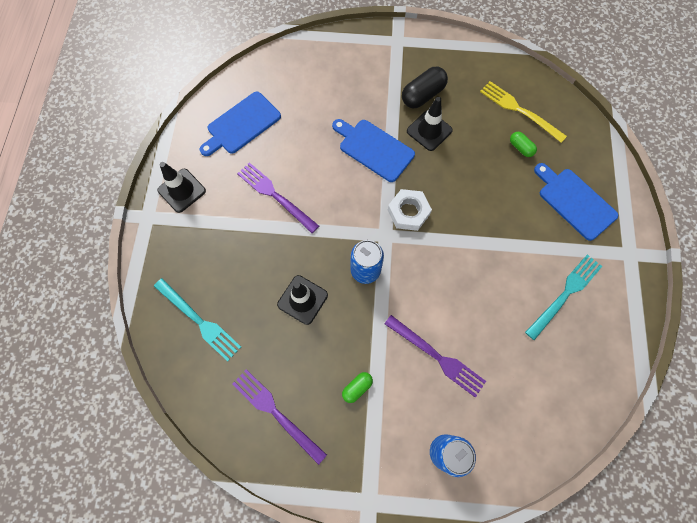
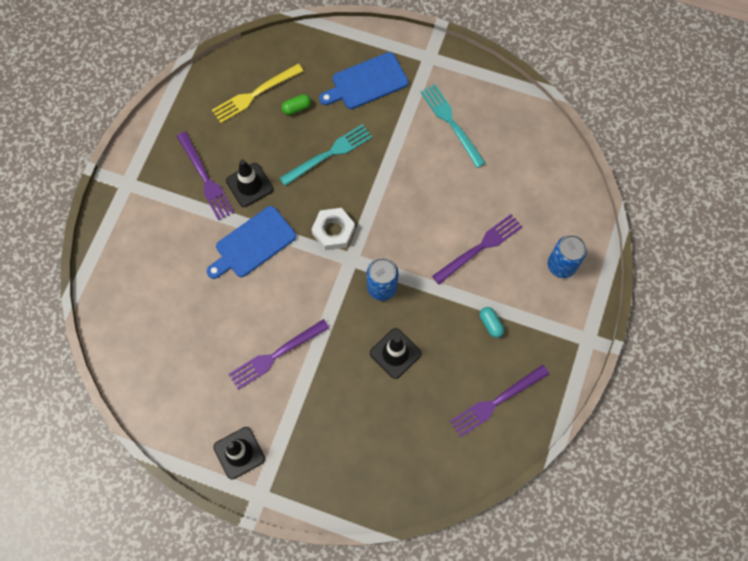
camera: 75 degrees left, 0 degrees up
(199, 321) = (390, 458): turquoise fork -> turquoise fork (329, 154)
(241, 124) = (177, 373): blue cutting board -> none
(357, 387) = (490, 324): green capsule -> turquoise capsule
(422, 95) = (205, 178): black capsule -> purple fork

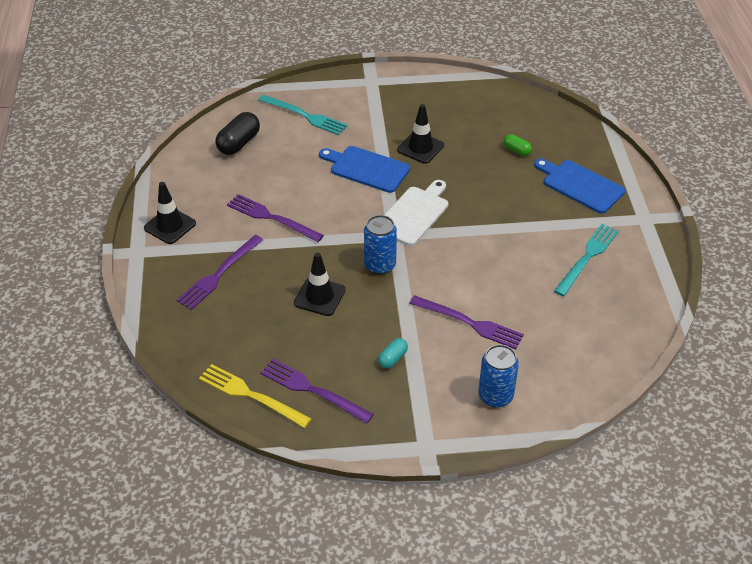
camera: 65 degrees right, 25 degrees down
(152, 345) = (239, 143): none -> black capsule
(205, 178) = (407, 121): purple fork -> purple fork (219, 274)
(255, 94) = (508, 121): yellow fork -> yellow fork (251, 395)
(329, 154) = (487, 185): turquoise fork -> turquoise fork (305, 116)
(333, 231) = (414, 214): white nut -> white cutting board

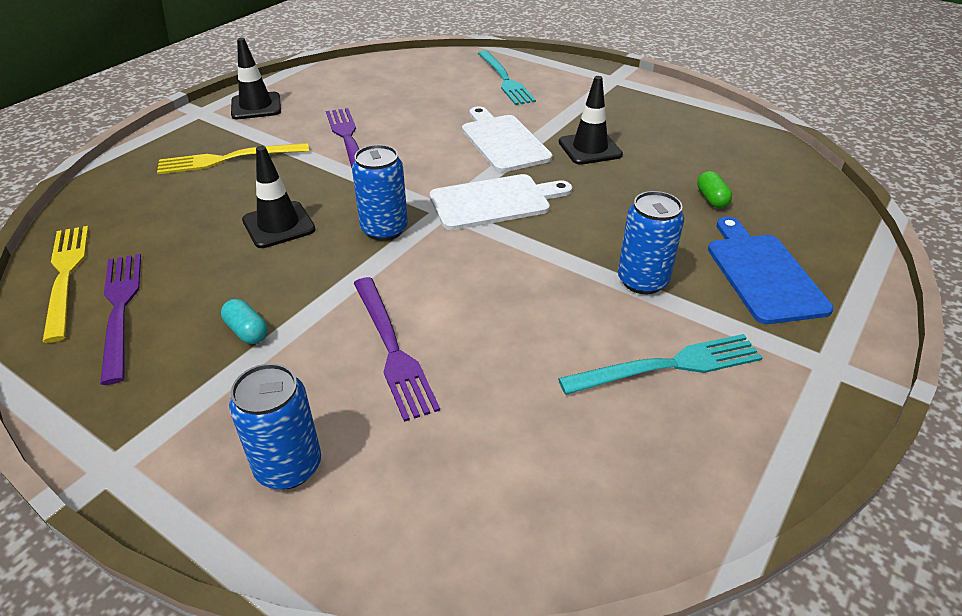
camera: 40 degrees right, 5 degrees down
(219, 274) = (228, 159): purple fork -> yellow fork
(239, 143) = (412, 76): black capsule -> none
(366, 168) = (503, 141): blue cutting board -> white cutting board
(393, 358) = (247, 331): turquoise capsule -> turquoise capsule turned 60 degrees clockwise
(535, 220) = (642, 281): none -> blue can

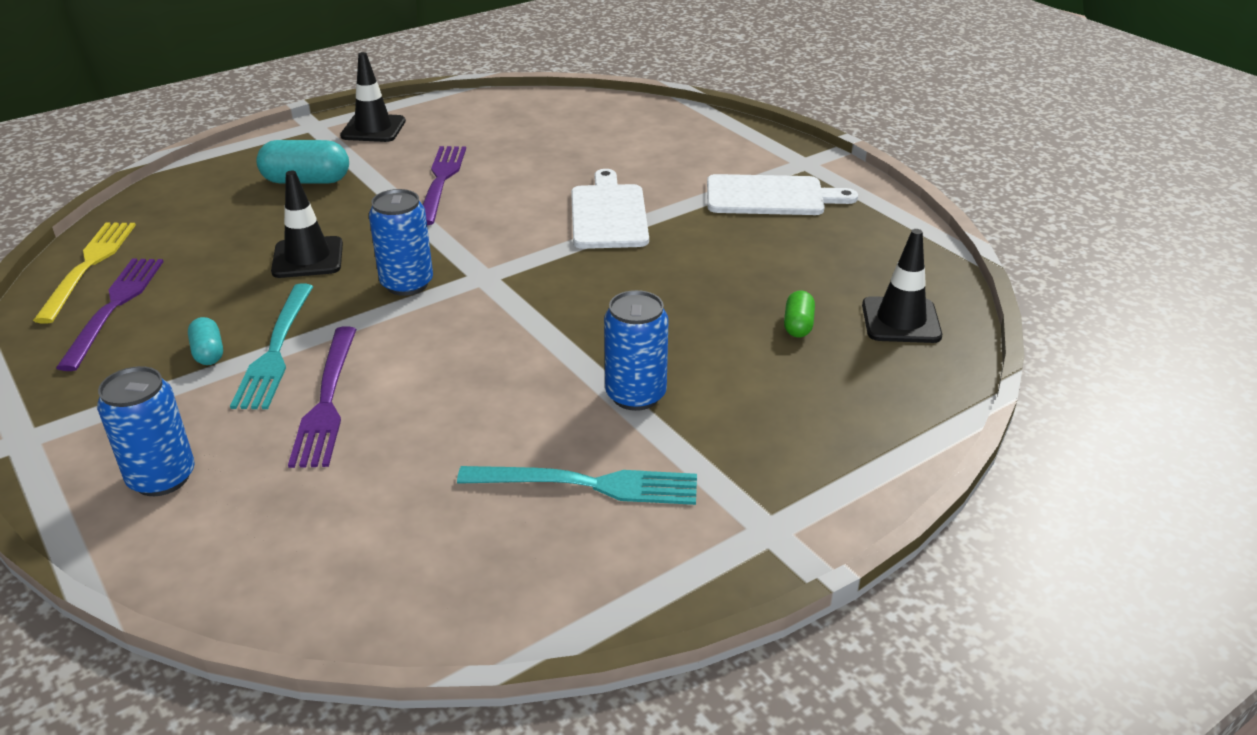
camera: 20 degrees right, 5 degrees down
(228, 159) = (306, 181): yellow fork -> turquoise capsule
(495, 202) = (544, 278): white cutting board -> white cutting board (771, 196)
(505, 80) = (669, 142): turquoise fork -> turquoise fork (275, 350)
(590, 148) = (702, 240): black traffic cone -> black traffic cone (901, 321)
(763, 274) = (782, 419): blue cutting board -> none

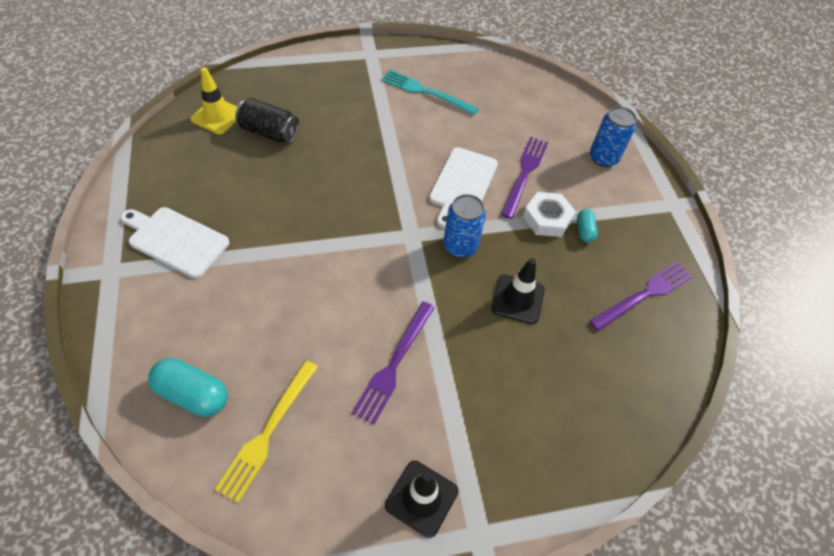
camera: 160 degrees left, 20 degrees up
(89, 266) = (670, 351): yellow fork -> yellow fork (268, 432)
(114, 307) = (644, 295): purple fork -> purple fork turned 150 degrees counterclockwise
(275, 350) = (547, 218): turquoise fork -> white nut
(306, 181) = (503, 413): turquoise capsule -> turquoise capsule (193, 394)
(608, 214) = (297, 266): white cutting board -> white cutting board (462, 184)
(635, 395) = (379, 123): blue can -> none
(798, 325) = (269, 132): green capsule -> black can
(901, 321) = (217, 116): black traffic cone -> yellow traffic cone

